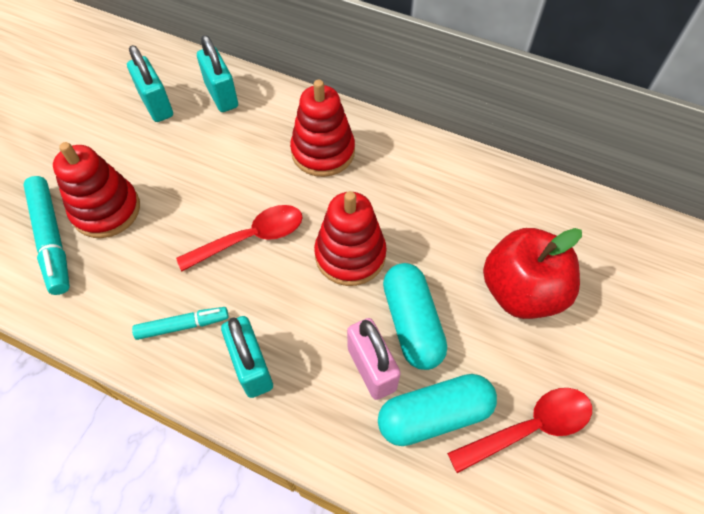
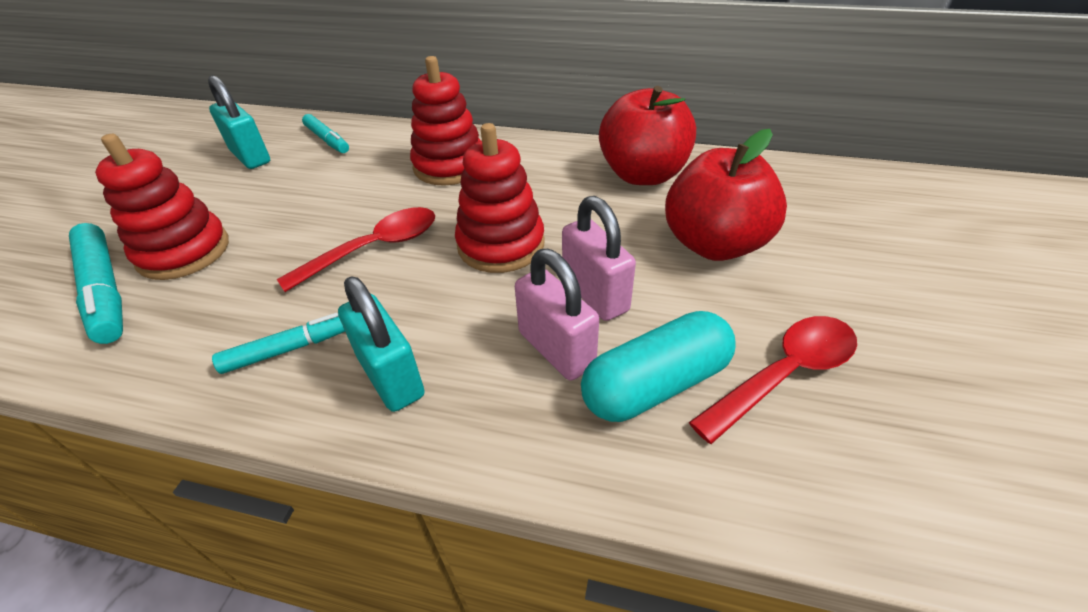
camera: 10 degrees left, 15 degrees down
(222, 95) = (327, 140): turquoise padlock -> turquoise marker
(412, 323) = (595, 294): turquoise capsule -> pink padlock
(486, 197) = (643, 175): none -> red apple

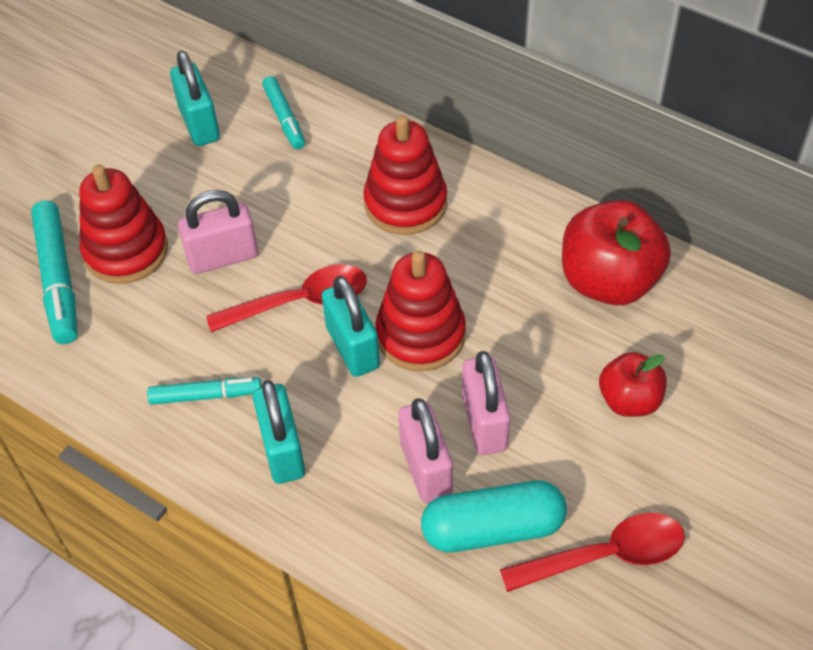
camera: 20 degrees right, 10 degrees up
(288, 234) = (223, 257): none -> pink padlock
(438, 269) = (352, 347): none -> turquoise padlock
(714, 244) = (629, 400): red apple -> red apple, size x0.59

